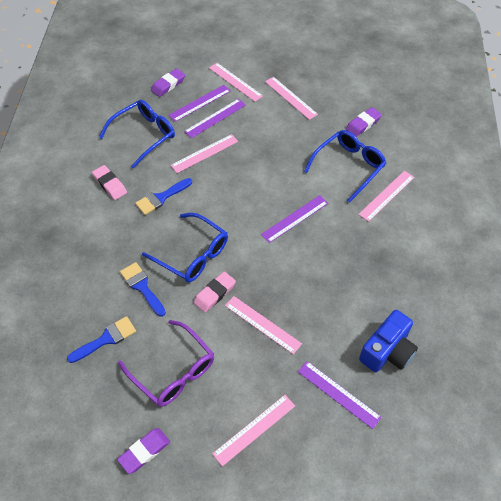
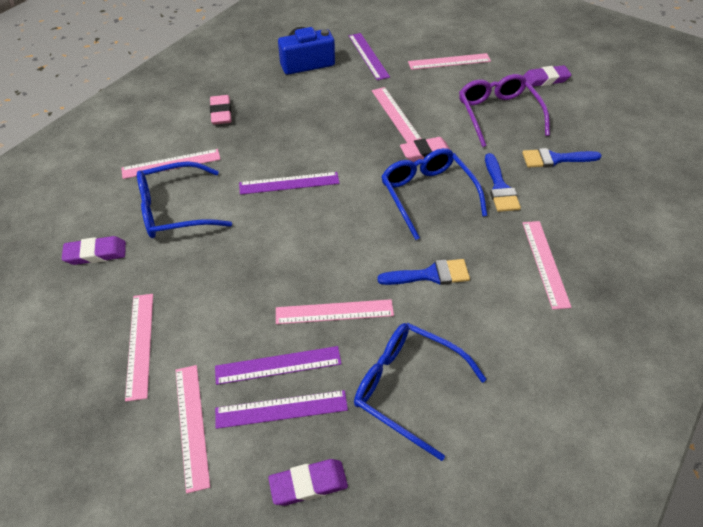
camera: 150 degrees left, 5 degrees down
(90, 238) = (545, 263): none -> pink ruler
(110, 184) = (494, 326): pink eraser -> pink eraser (221, 113)
(143, 136) = (408, 388): blue glasses -> blue glasses turned 45 degrees clockwise

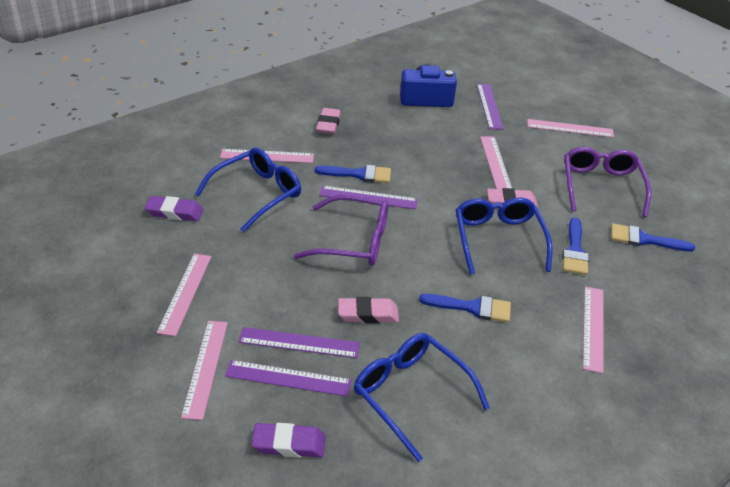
camera: 15 degrees right, 10 degrees down
(175, 210) = (256, 194): blue glasses -> blue glasses turned 135 degrees clockwise
(271, 160) = (359, 174): none -> blue brush
(291, 235) = (353, 241): none -> purple glasses
(334, 312) = (368, 314): pink ruler -> pink eraser
(545, 79) = (665, 166): purple eraser -> none

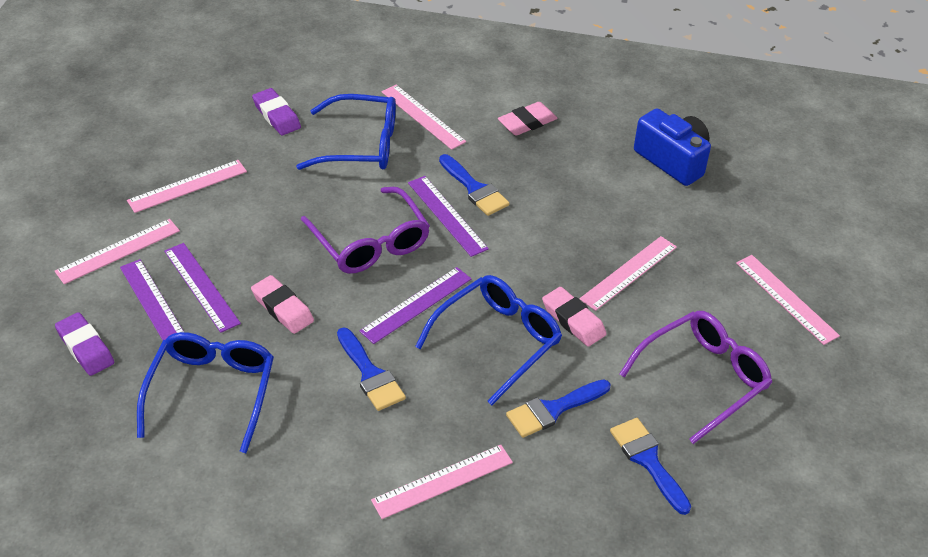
camera: 50 degrees right, 5 degrees up
(489, 106) = (733, 213): purple ruler -> purple ruler (416, 305)

